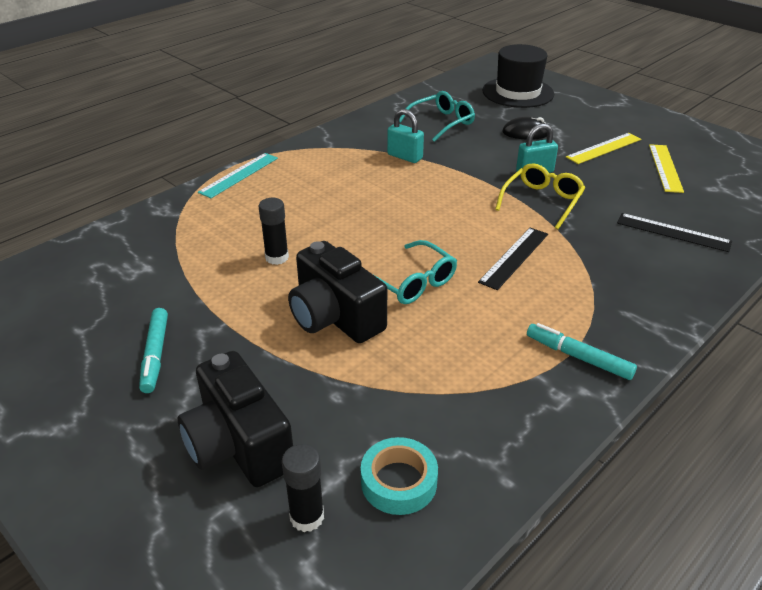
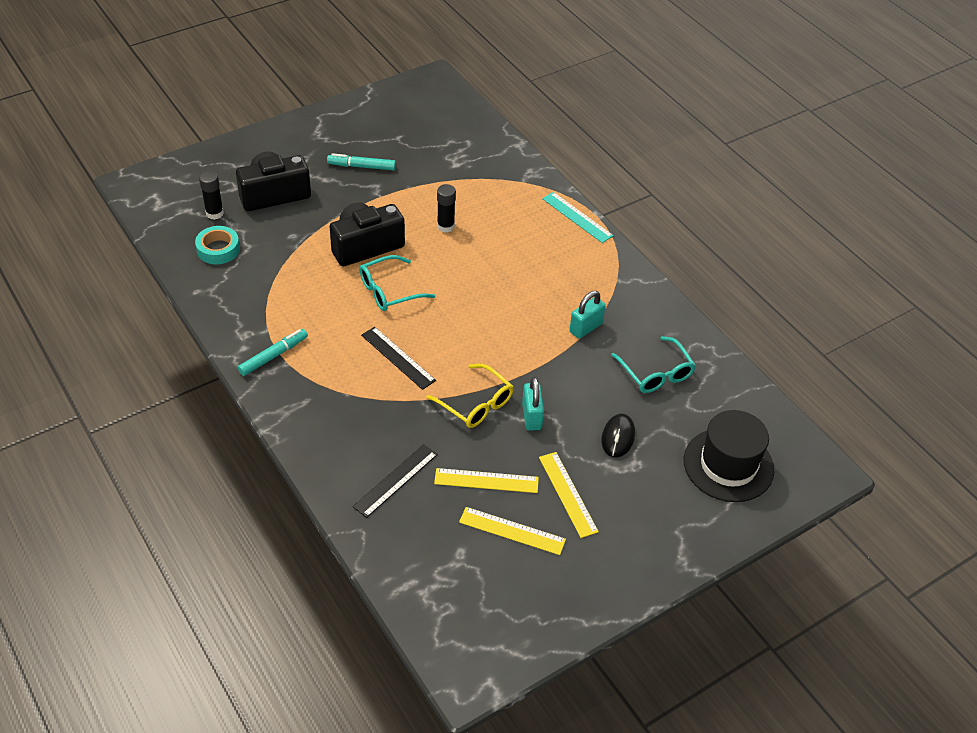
camera: 100 degrees right, 10 degrees up
(626, 185) = (486, 480): none -> yellow ruler

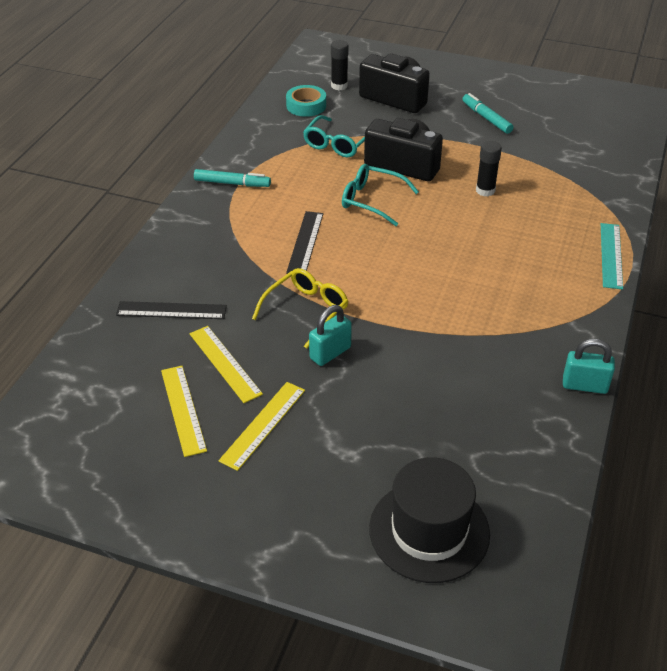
camera: 55 degrees right, 5 degrees down
(475, 403) = (306, 311): yellow glasses -> yellow glasses turned 150 degrees counterclockwise
(586, 328) = (481, 332): turquoise padlock -> turquoise padlock (584, 385)
(618, 437) = (370, 424): black mouse -> none
(655, 372) = (486, 409): turquoise glasses -> turquoise glasses (338, 143)

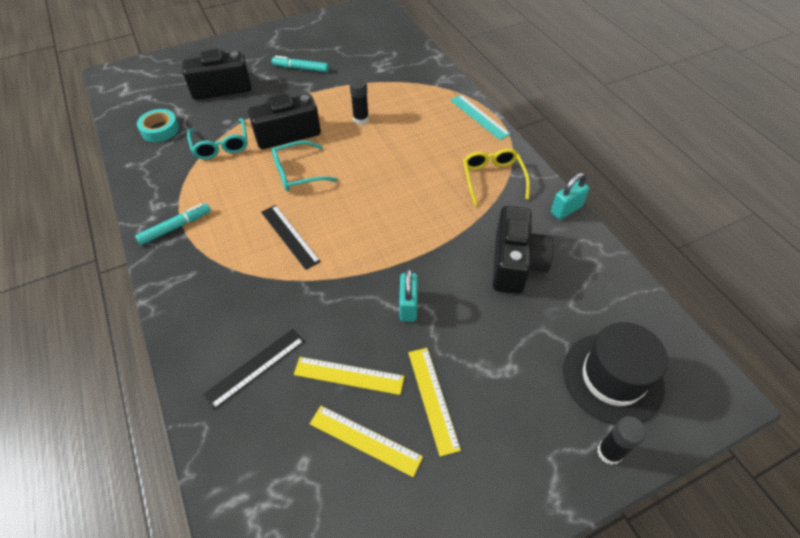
camera: 45 degrees left, 10 degrees up
(306, 311) = (354, 288): yellow glasses -> yellow glasses (493, 179)
(339, 86) = (167, 100): black glue stick -> black glue stick (609, 452)
(467, 390) = (515, 263): none -> black camera

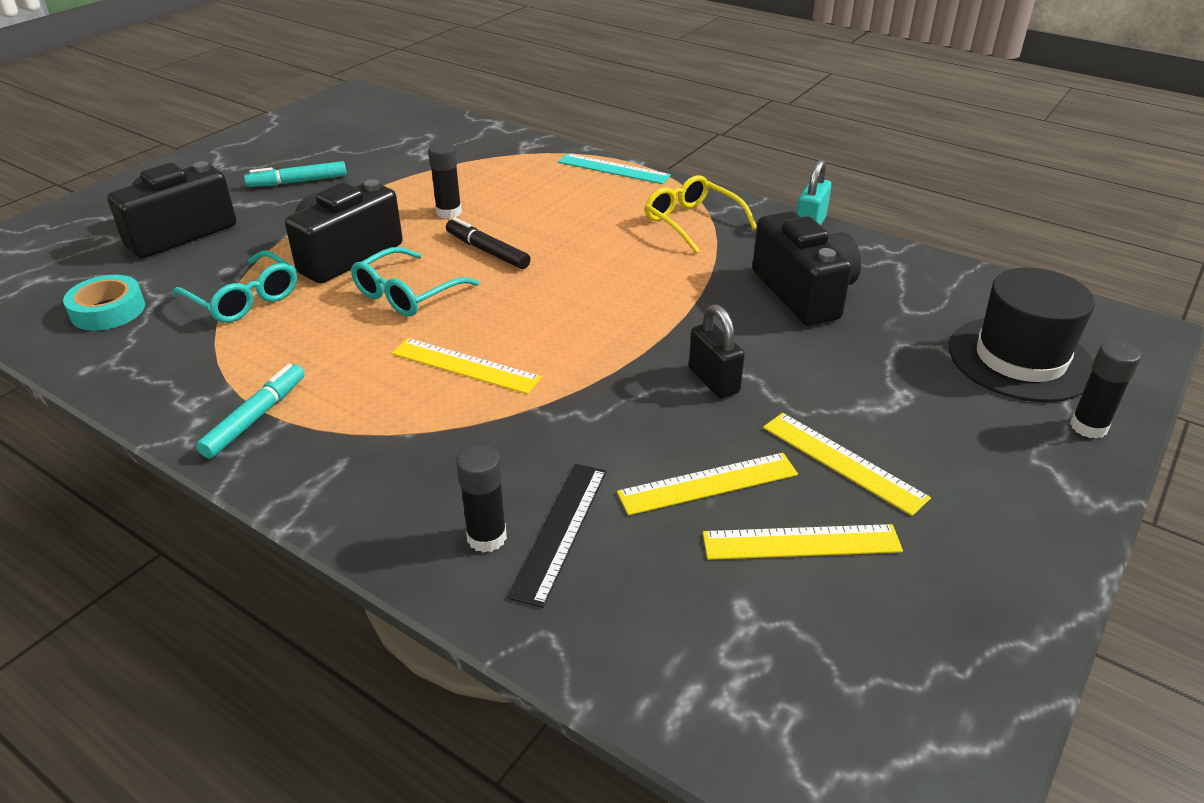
camera: 30 degrees left, 15 degrees down
(220, 353) = (486, 537): none -> black glue stick
(290, 236) = (465, 366): black ruler -> yellow ruler
(360, 157) = (487, 251): none -> black marker
(408, 306) = (713, 381): turquoise padlock -> black padlock

